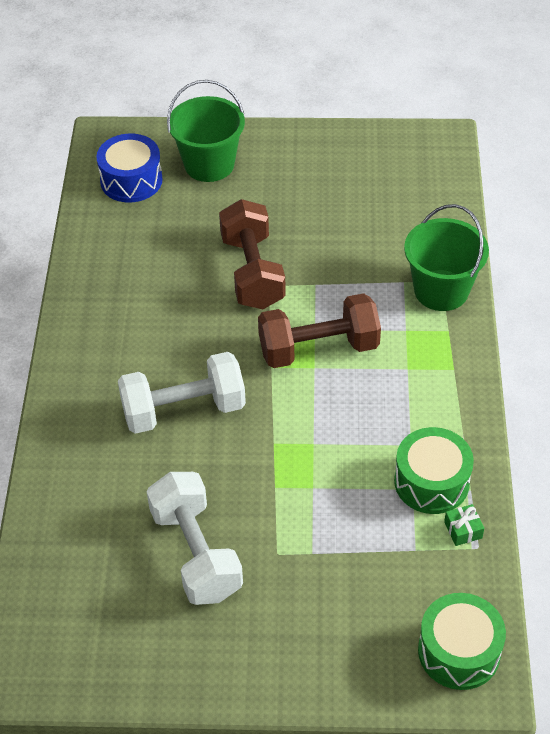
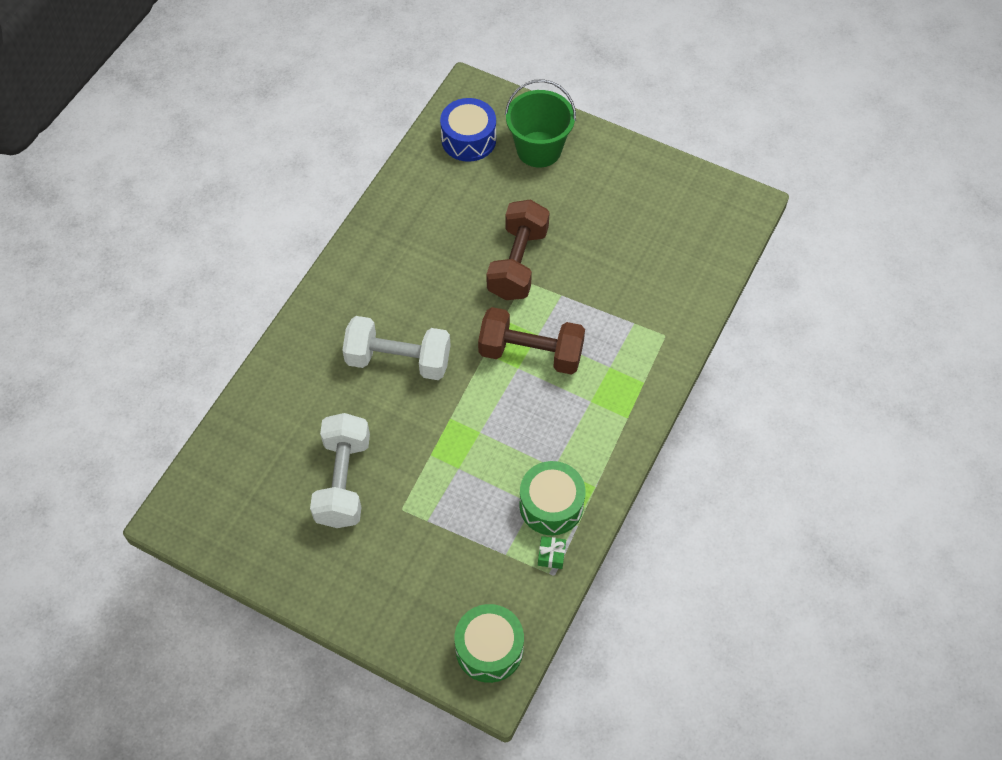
camera: 25 degrees right, 10 degrees up
(441, 290) = (660, 344): green bucket -> none

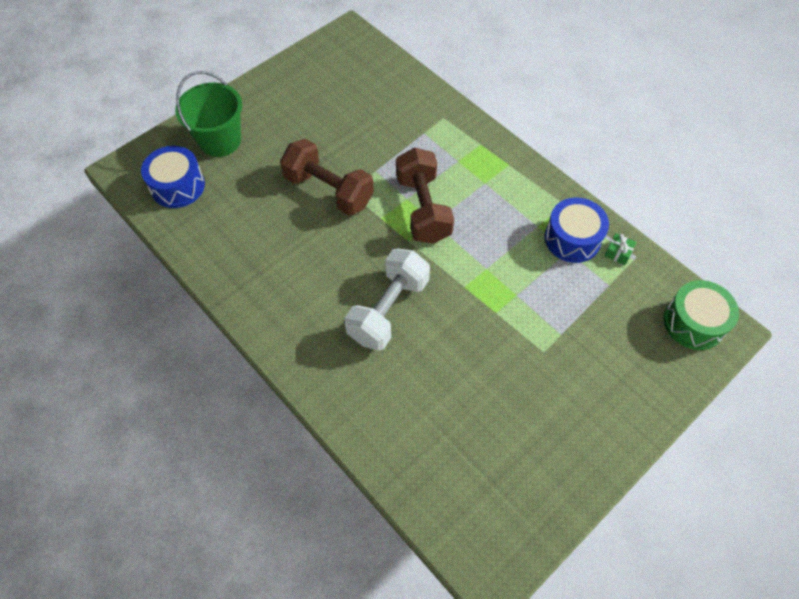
camera: 70 degrees left, 0 degrees up
(343, 481) = (500, 392): white dumbbell -> none
(531, 353) = (423, 209): brown dumbbell -> brown dumbbell turned 45 degrees counterclockwise
(551, 505) = (572, 239): green drum -> blue drum

